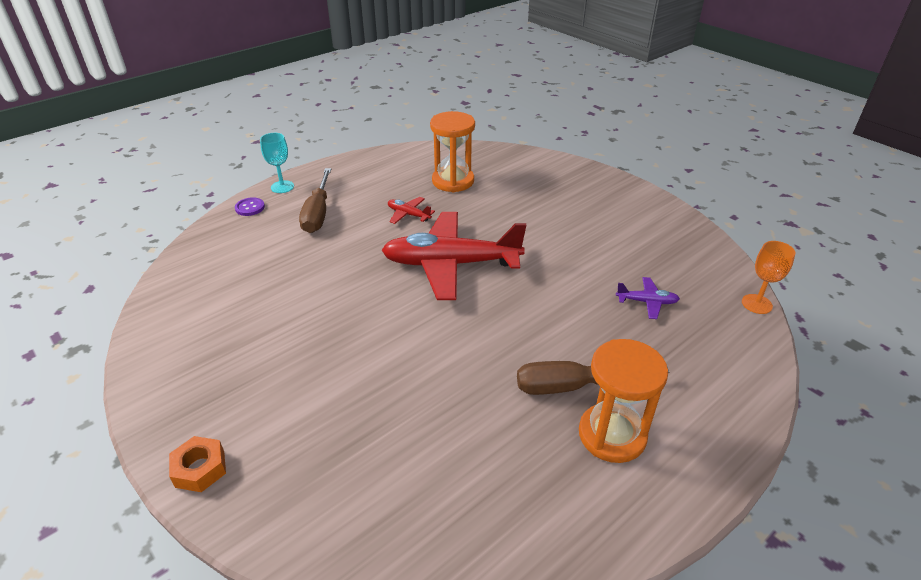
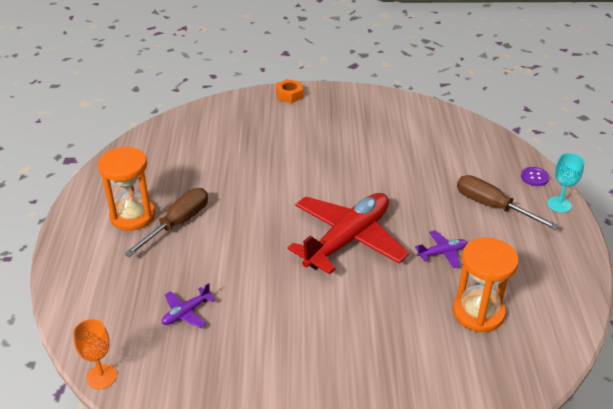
camera: 130 degrees right, 0 degrees up
(408, 215) = (442, 253): red plane -> purple plane

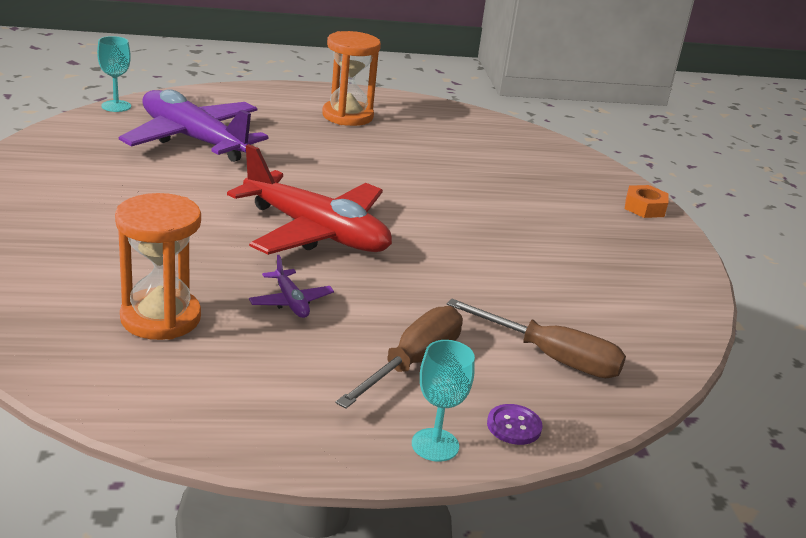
camera: 80 degrees right, 10 degrees down
(101, 376) = (116, 106): orange goblet -> turquoise goblet
(178, 223) = (337, 136): brown screwdriver -> brown screwdriver (551, 357)
(186, 313) = (193, 139): purple plane -> purple plane, size x2.42

